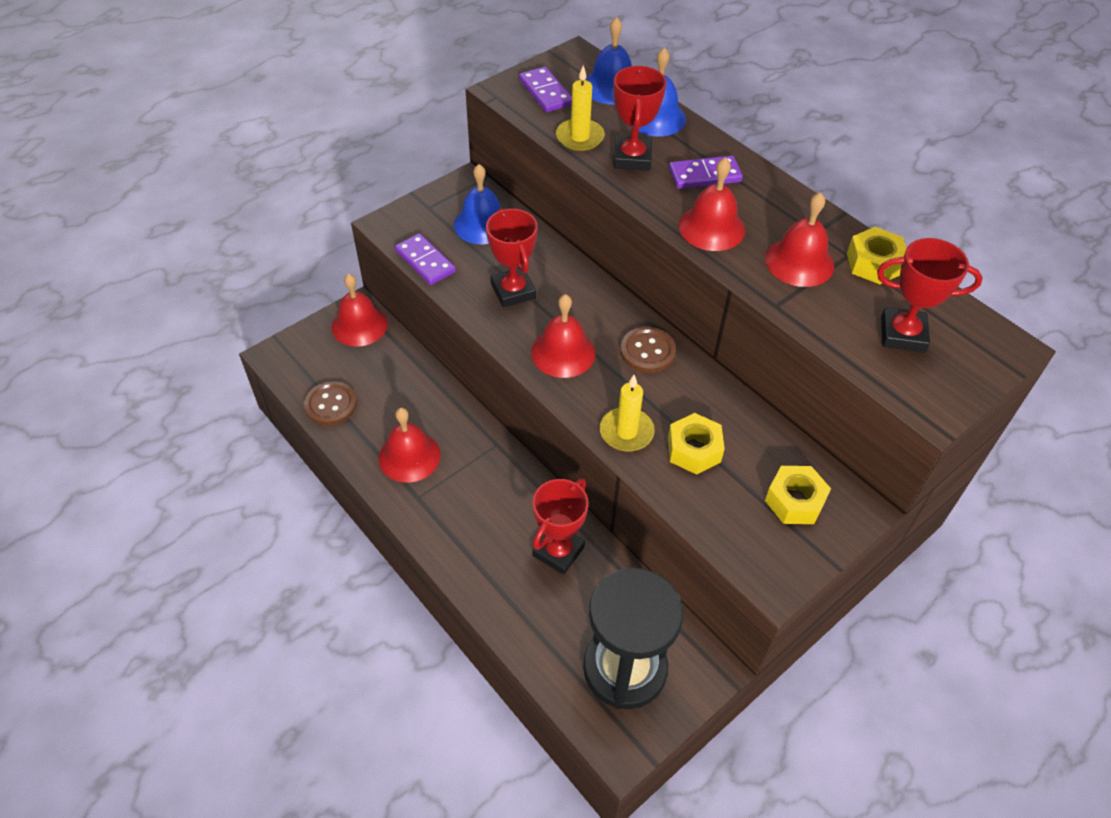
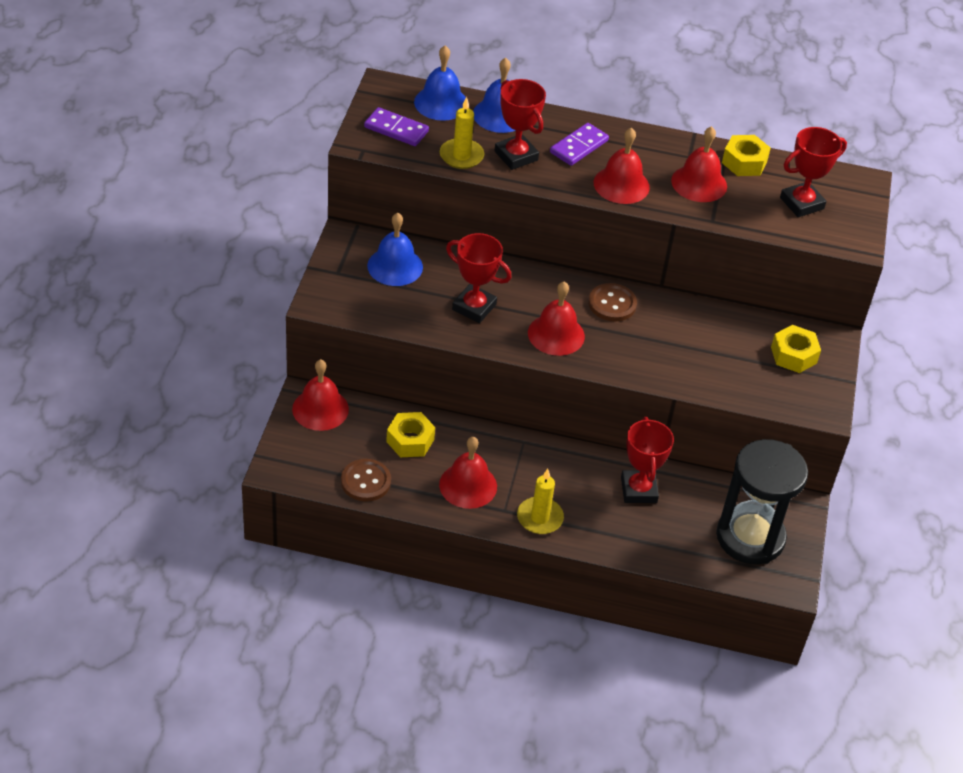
camera: 40 degrees left, 5 degrees down
(425, 261) = (383, 317): purple domino -> none
(626, 432) = (652, 367): yellow candle -> yellow candle (540, 518)
(694, 450) = (705, 355): yellow nut -> yellow nut (410, 440)

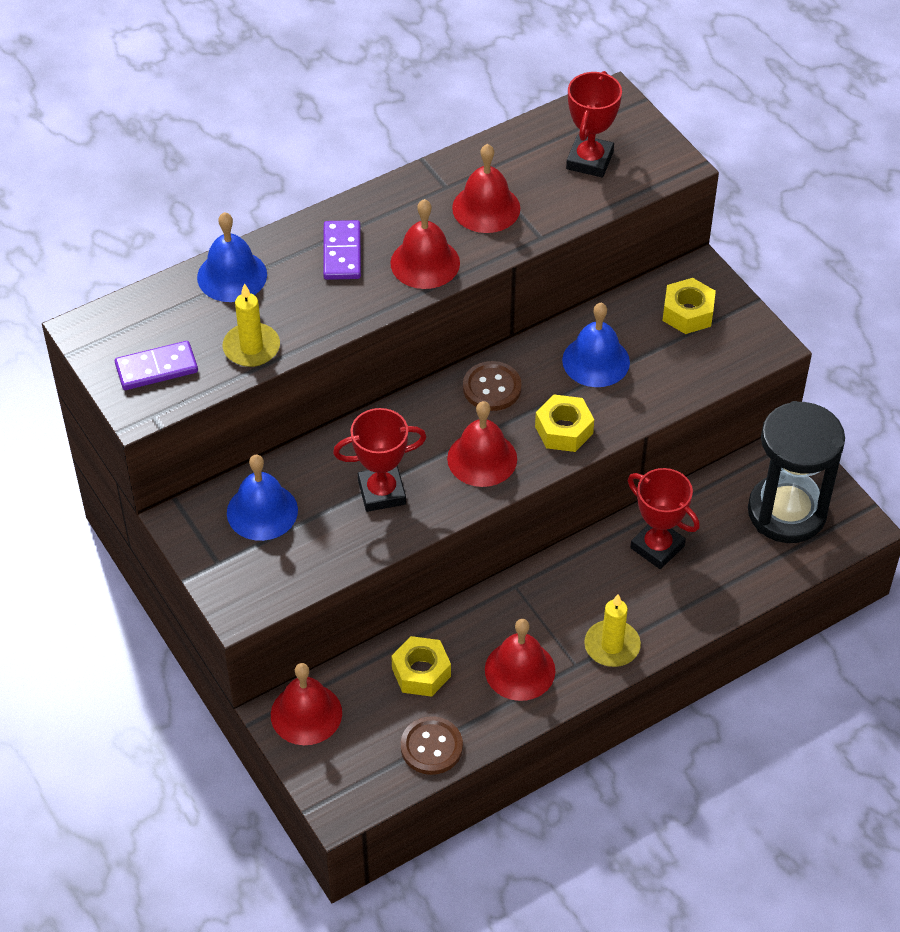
camera: 40 degrees left, 5 degrees up
(441, 103) = (162, 306): blue bell -> blue bell (596, 361)
(516, 156) = (299, 307): red trophy -> none
(744, 162) = (497, 156): yellow nut -> yellow nut (563, 430)

